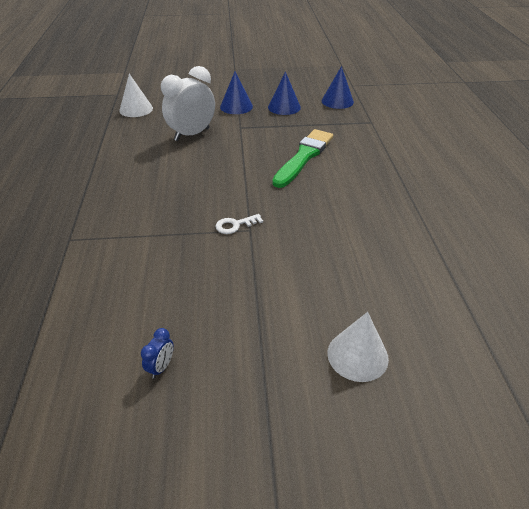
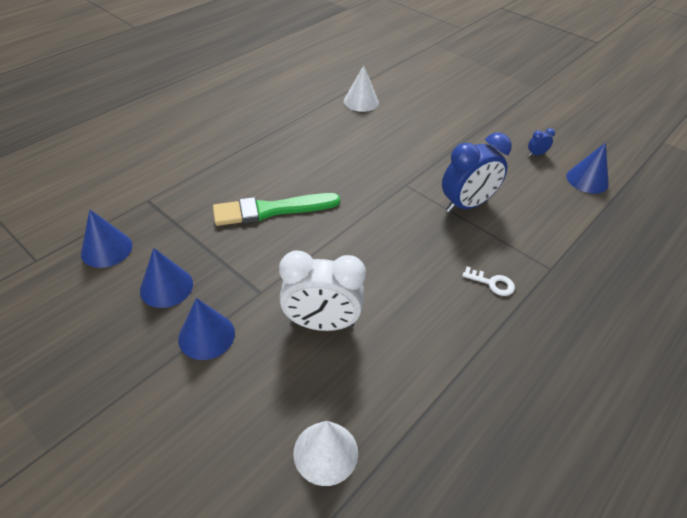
camera: 135 degrees left, 5 degrees up
(72, 371) = (587, 180): none -> blue cone
(181, 246) = (466, 205): none -> blue clock
(235, 225) = (411, 194): white key -> white key (492, 283)
(357, 355) = (435, 105): white cone -> white cone (361, 101)

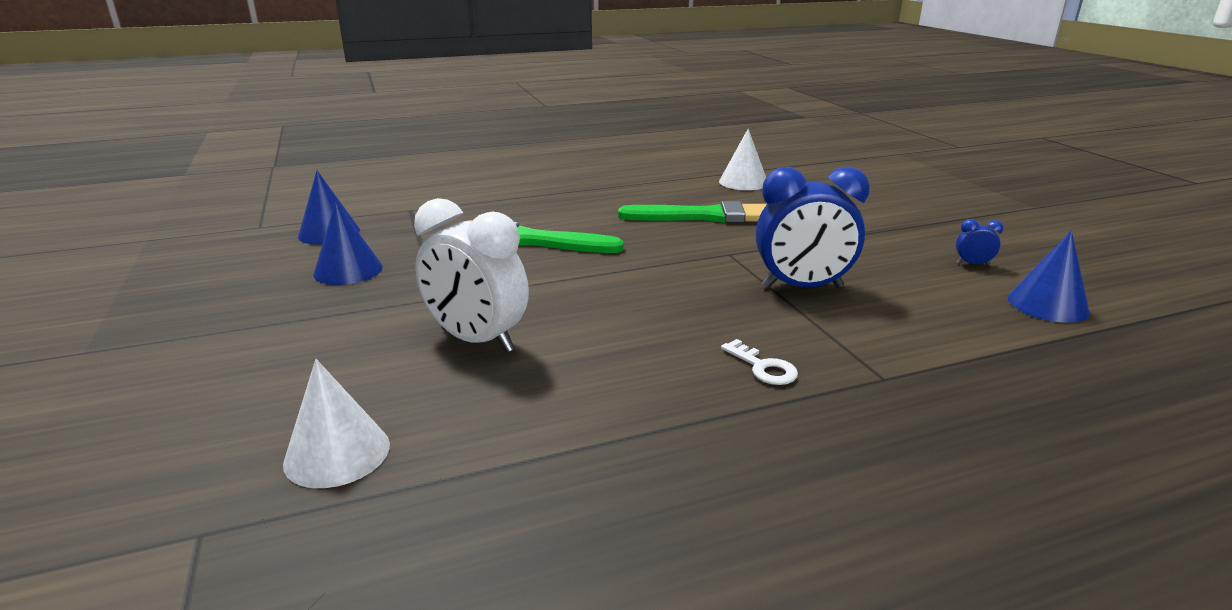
camera: 30 degrees right, 20 degrees down
(206, 335) = (338, 315): blue cone -> none
(364, 148) = (705, 216): none -> green brush

